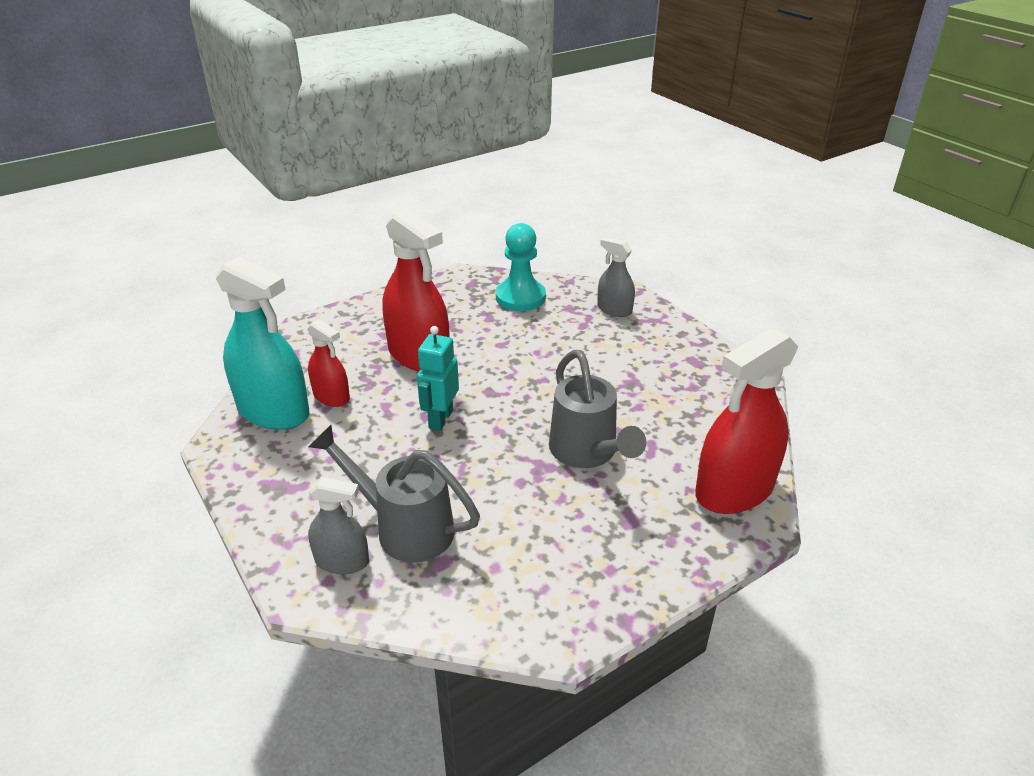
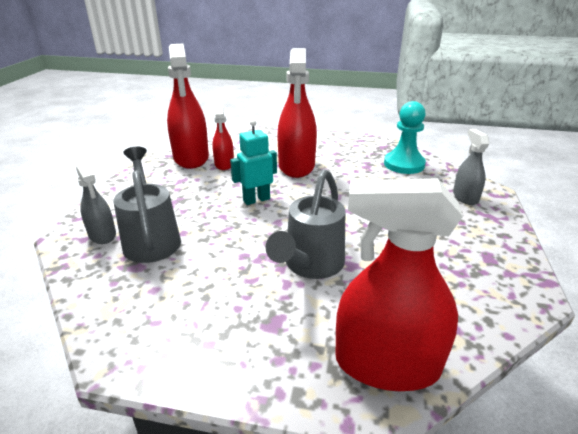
camera: 45 degrees right, 5 degrees down
(273, 411) = (191, 158): turquoise spray bottle -> red spray bottle

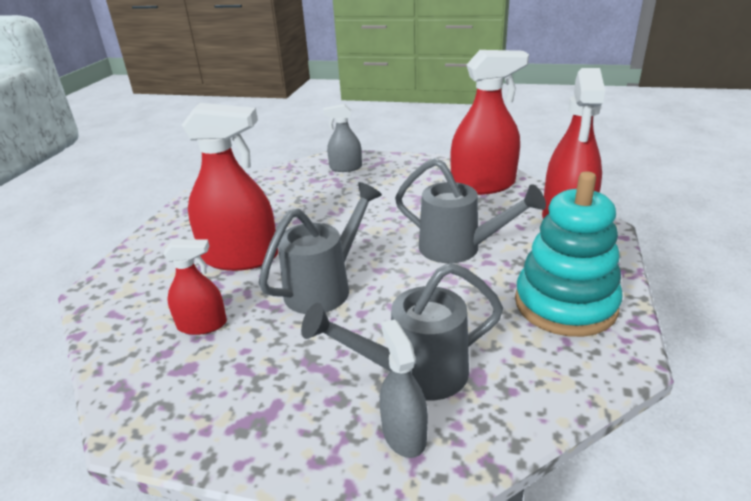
camera: 85 degrees left, 0 degrees up
(102, 234) = (404, 433): grey spray bottle -> grey spray bottle turned 75 degrees counterclockwise
(191, 158) = (156, 368): red spray bottle -> red spray bottle (483, 185)
(207, 330) = (565, 304): none -> turquoise stacking toy
(256, 200) = (325, 287): turquoise robot -> grey watering can
(404, 164) = (268, 188): turquoise pawn -> none

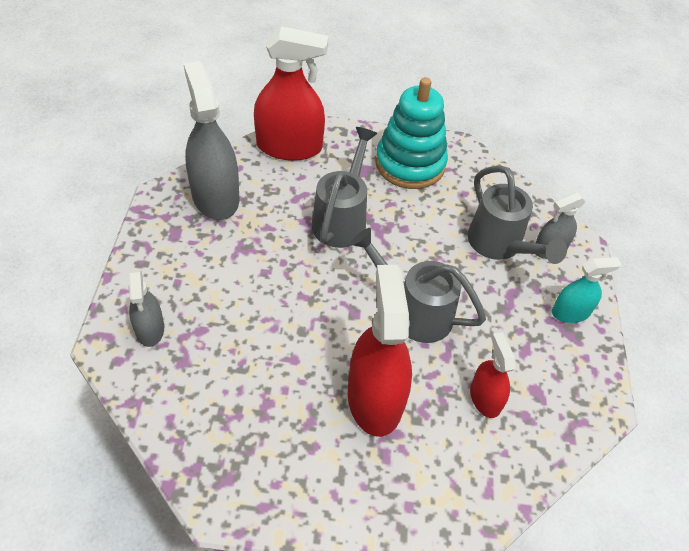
camera: 105 degrees left, 20 degrees up
(281, 431) = (570, 312): none -> turquoise spray bottle
(483, 185) = (215, 196): red spray bottle -> grey spray bottle

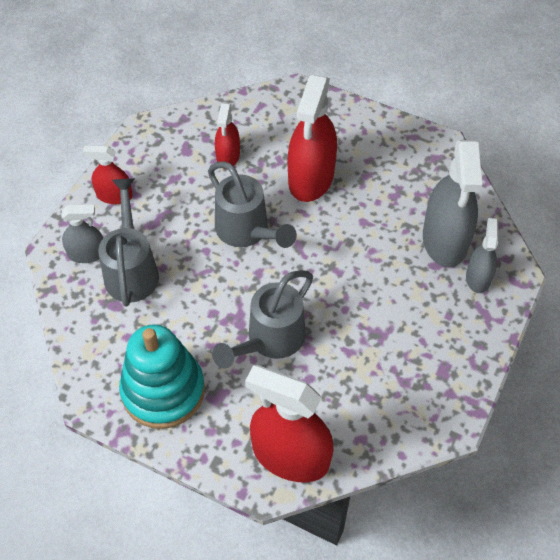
camera: 155 degrees left, 5 degrees up
(215, 196) = (393, 405): grey spray bottle -> grey spray bottle (445, 240)
(570, 312) = (114, 195): turquoise spray bottle -> red spray bottle

